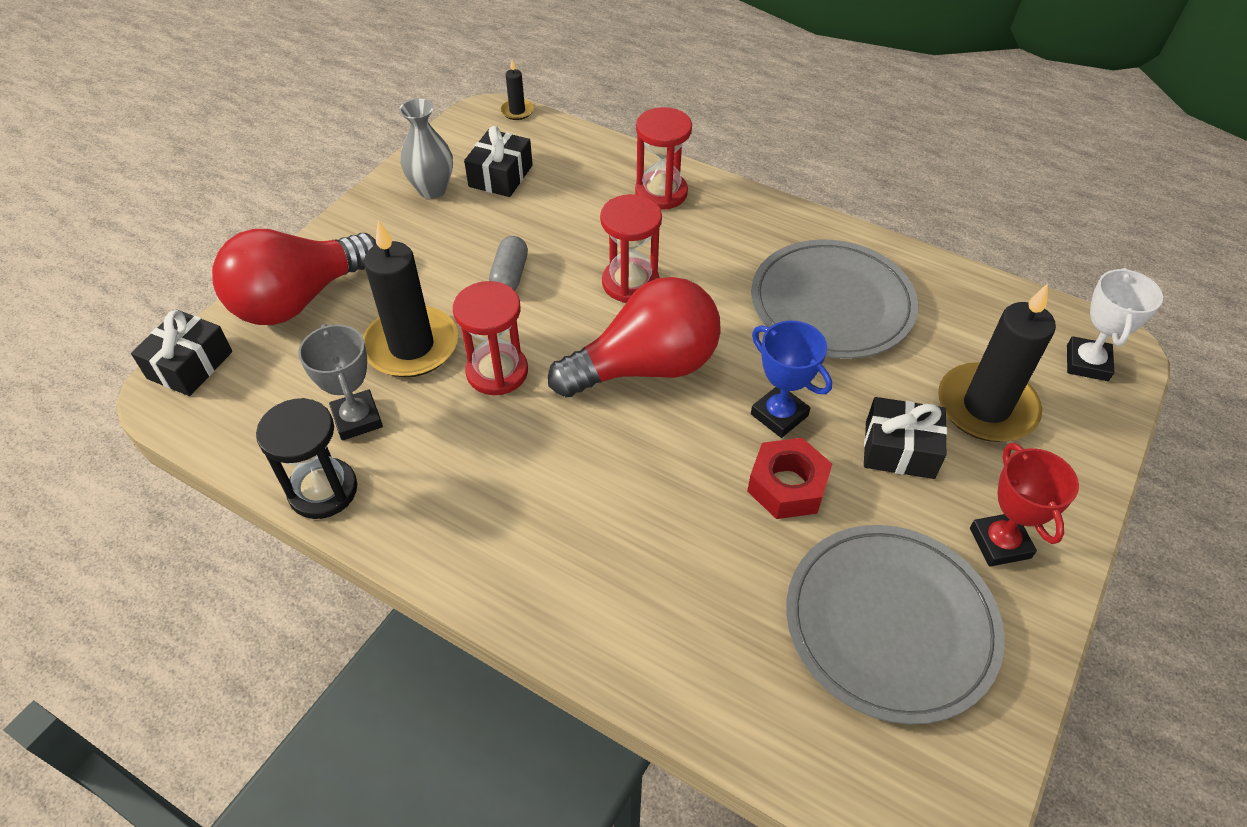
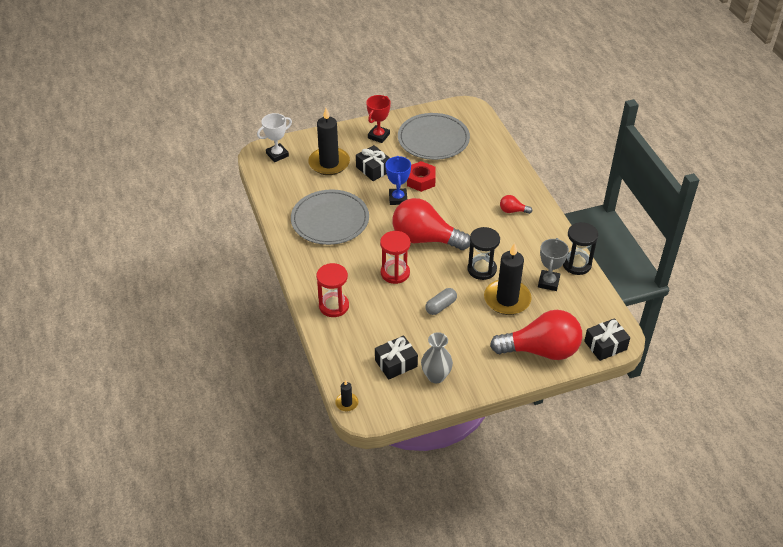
camera: 140 degrees left, 5 degrees down
(497, 372) = (482, 269): red hourglass -> black hourglass
(540, 536) = (512, 211): none -> red light bulb

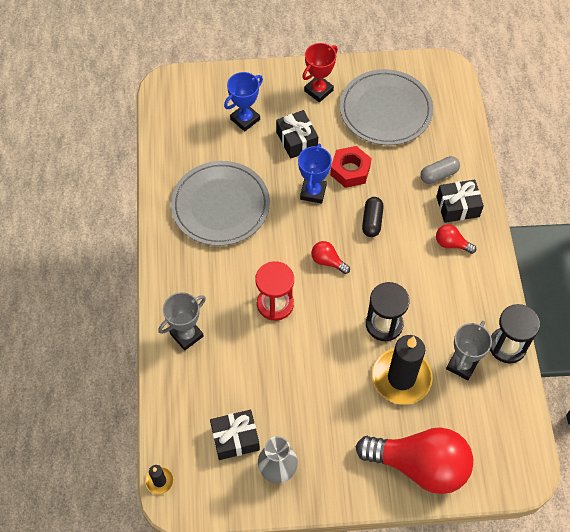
camera: 15 degrees right, 15 degrees up
(277, 155) = (186, 93): white trophy -> none
(329, 163) = (245, 119): black candle -> blue trophy
(334, 306) = (186, 335): red hourglass -> grey trophy
(425, 239) = (328, 261): red light bulb -> red light bulb, size x0.42
(440, 306) = (315, 368): grey capsule -> grey capsule (438, 175)
(449, 208) = (372, 221): none -> black capsule
(605, 345) = (503, 479): black gift -> black gift (457, 206)

